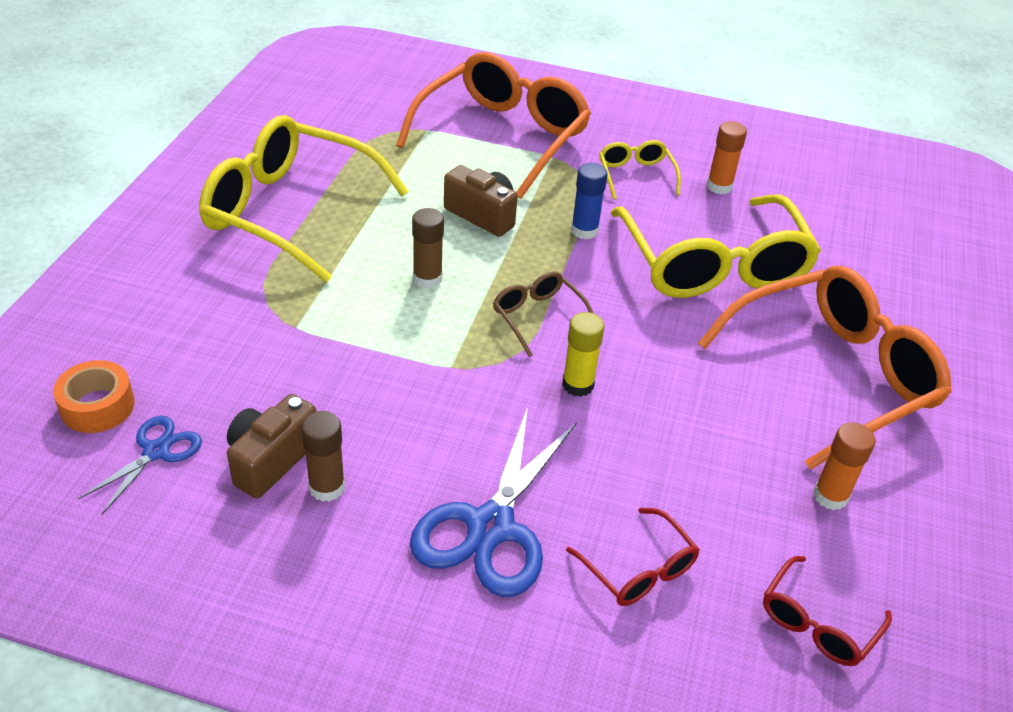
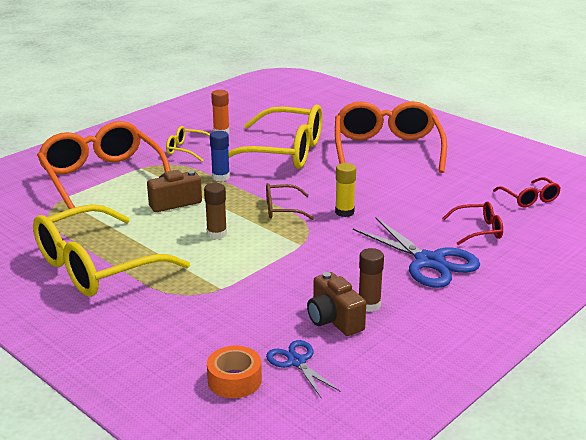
camera: 60 degrees left, 15 degrees down
(830, 496) = (461, 174): orange glue stick -> none

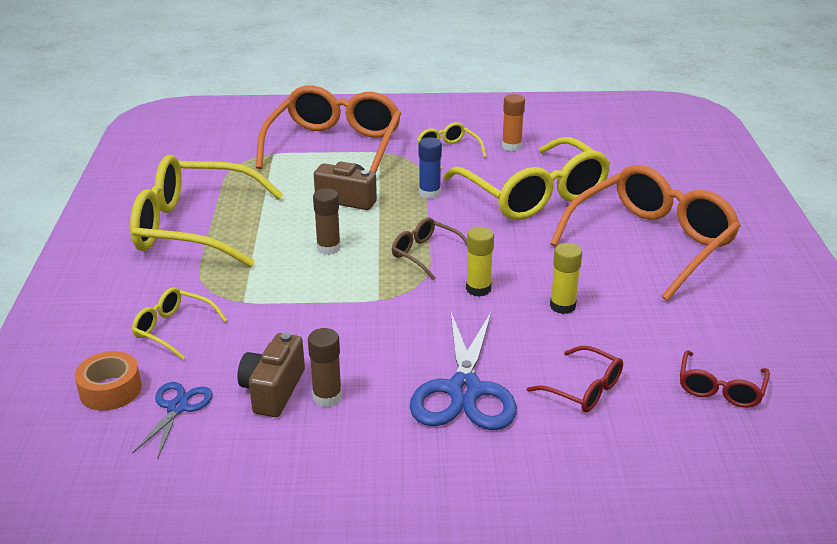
camera: 45 degrees right, 5 degrees up
(206, 326) = (174, 329): none -> yellow glasses
(401, 199) = (562, 306): none -> yellow glue stick

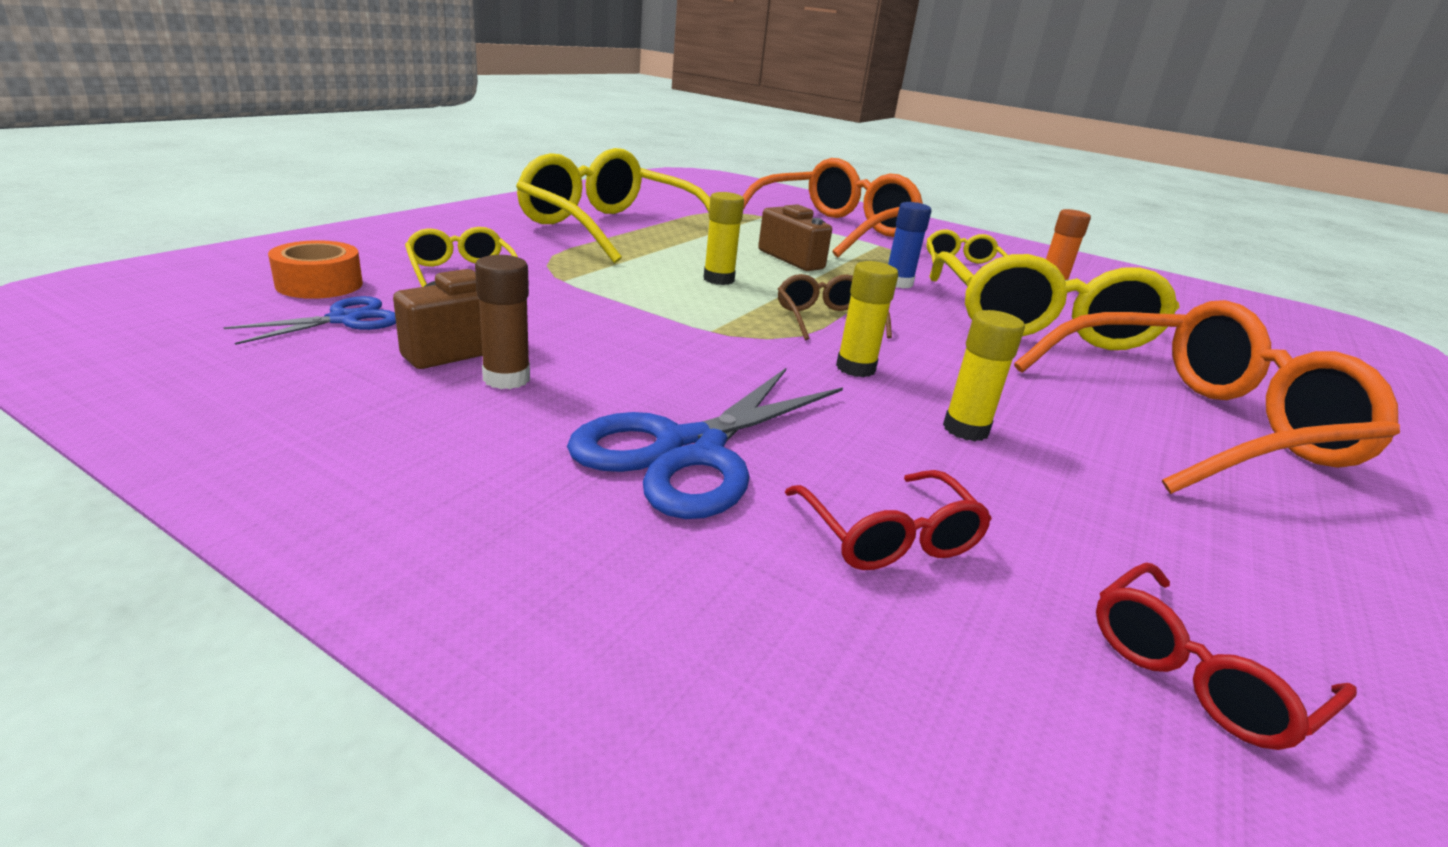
camera: 30 degrees right, 5 degrees down
(328, 248) = (718, 279): brown glue stick -> yellow glue stick

